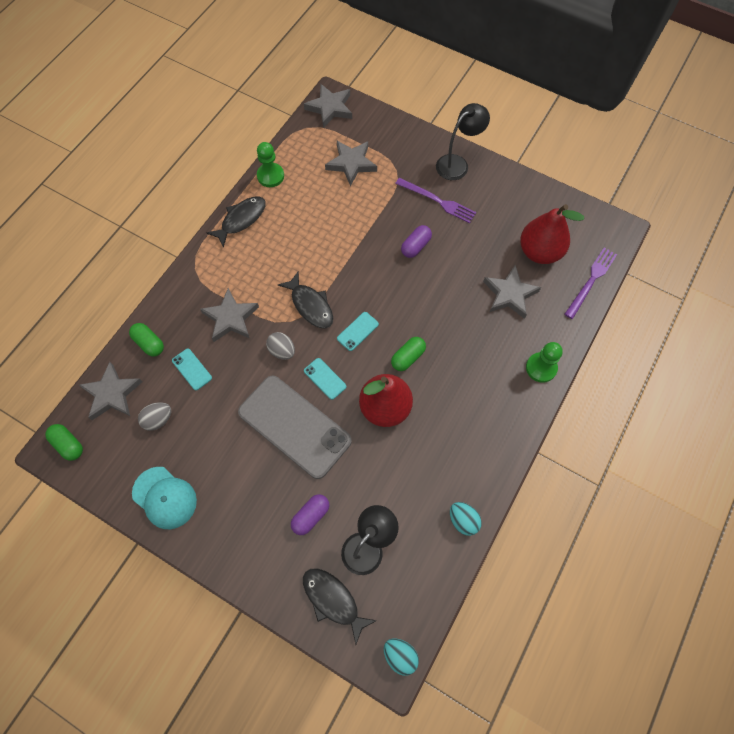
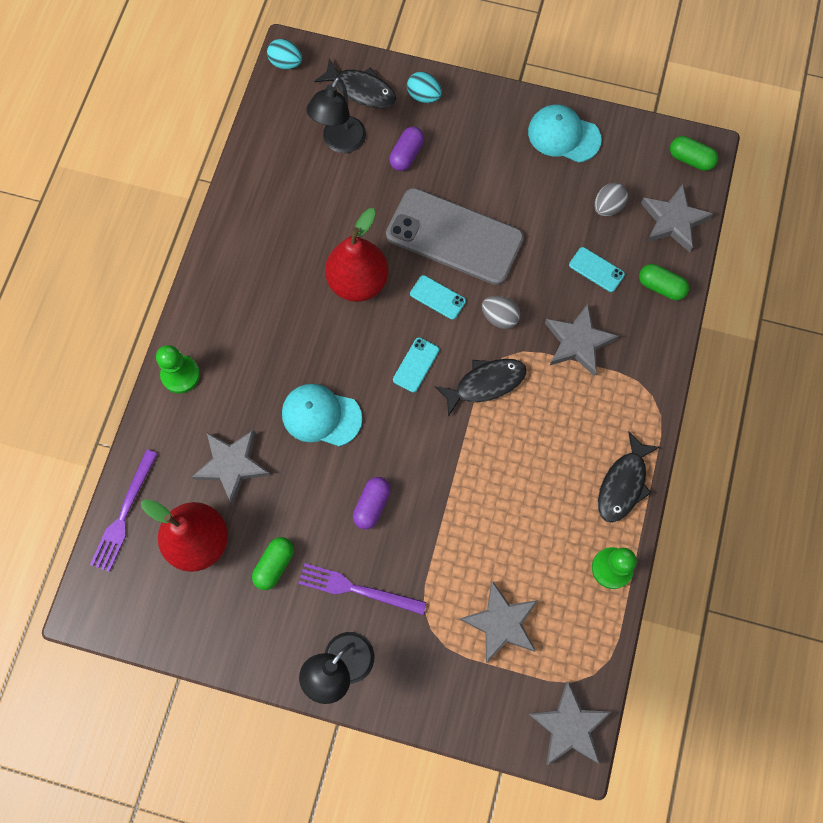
camera: 165 degrees right, 5 degrees up
(310, 305) = (485, 384): black fish -> black fish turned 120 degrees clockwise
(408, 357) = (346, 347): green capsule -> green capsule (274, 565)
(438, 312) = (321, 416): none -> turquoise cap
(463, 520) = (246, 188): turquoise egg -> turquoise egg (424, 96)

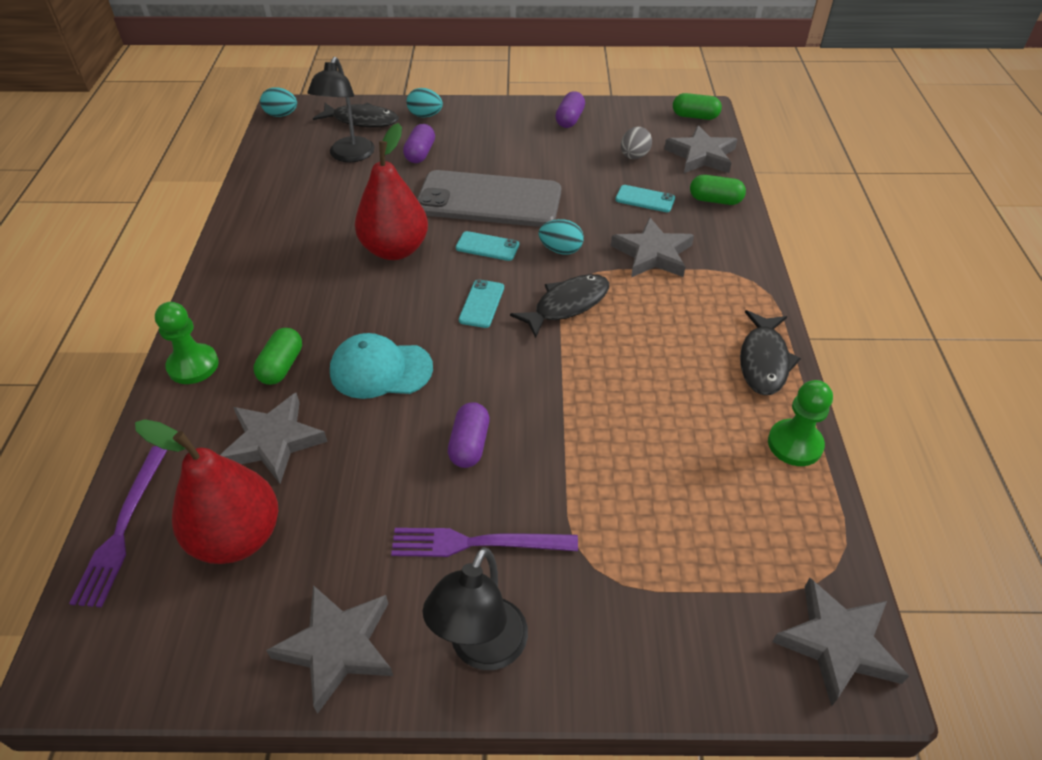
camera: 15 degrees left, 25 degrees down
(274, 565) = (352, 541): green capsule -> green capsule (281, 366)
(499, 317) = (560, 250): grey egg -> turquoise egg
(501, 623) = (686, 537): grey star -> grey star (337, 647)
(563, 135) = (569, 119): turquoise cap -> purple capsule

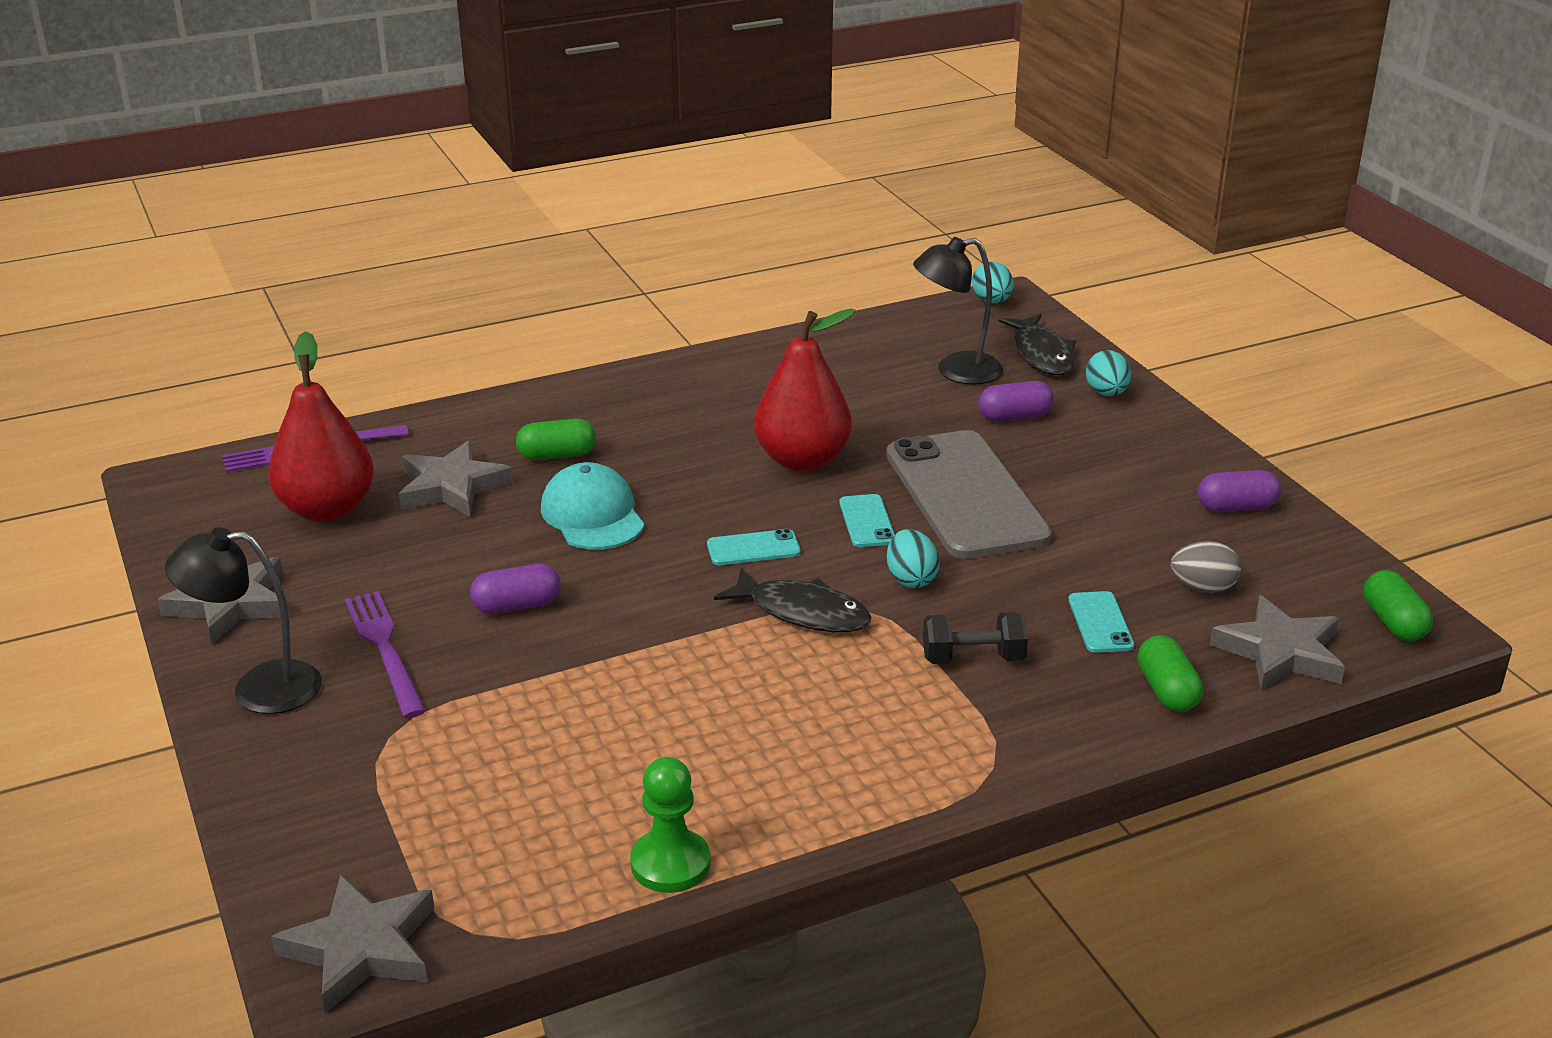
camera: 65 degrees right, 15 degrees down
(193, 365) = (524, 407): green pawn -> none
(652, 254) = (973, 658): grey star -> black dumbbell
(764, 361) = (818, 807): black fish -> none

